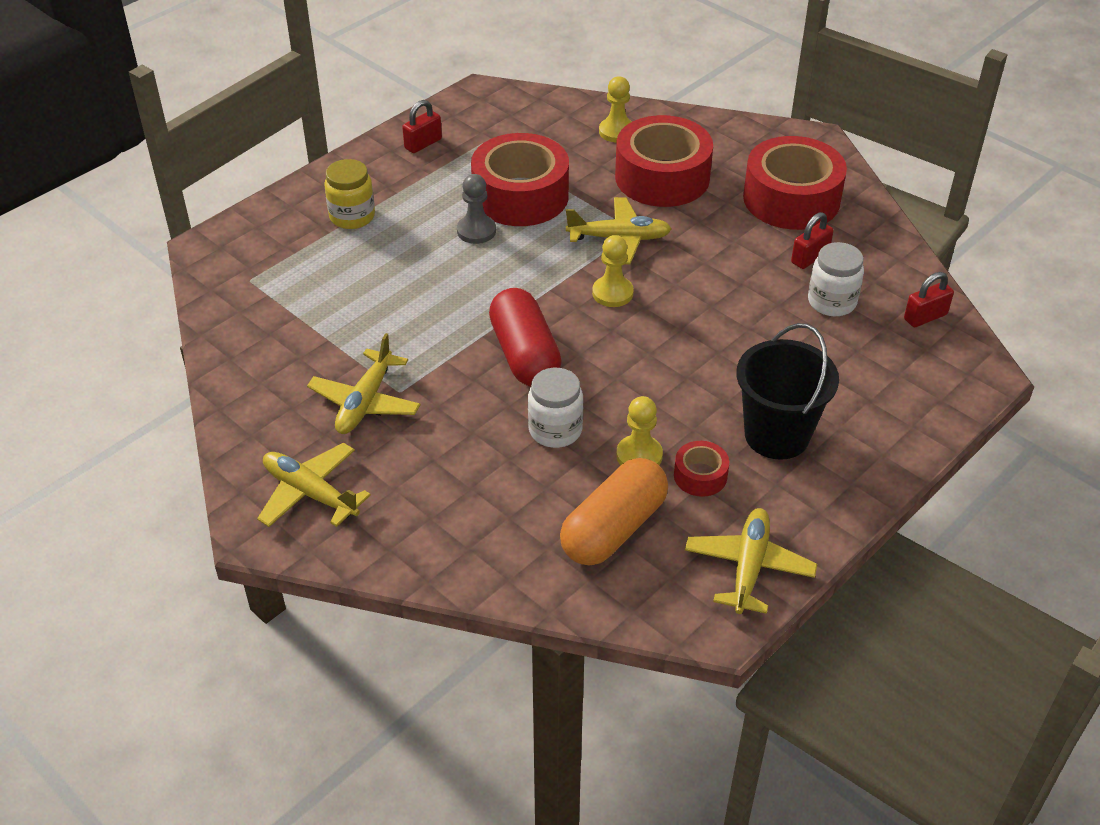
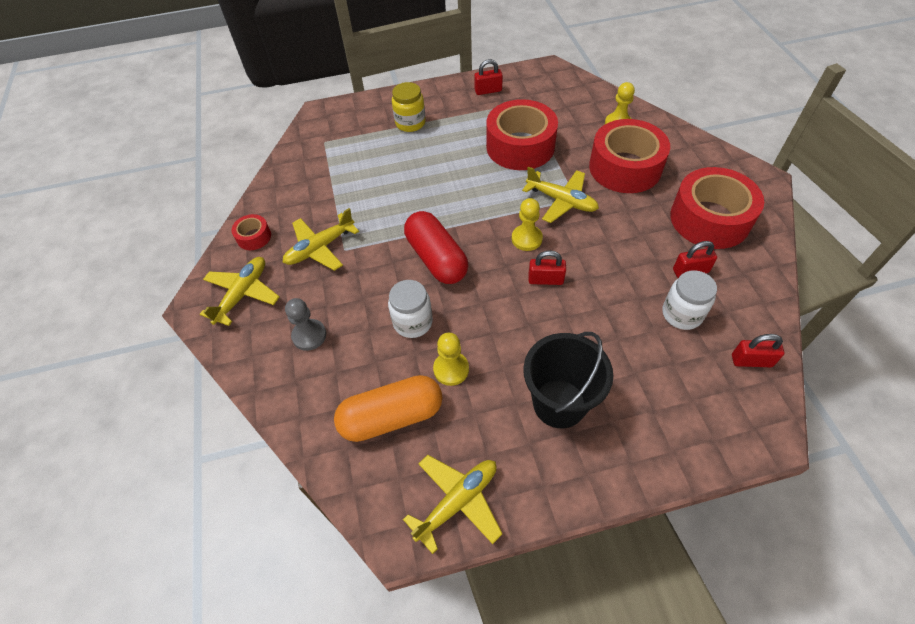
camera: 35 degrees right, 10 degrees up
(310, 493) = (243, 294): yellow plane -> yellow plane turned 45 degrees clockwise
(476, 231) = (474, 160): grey pawn -> grey pawn (309, 335)
(524, 355) = (436, 258): red capsule -> red capsule turned 45 degrees counterclockwise
(668, 326) = (545, 280): none -> red padlock
(700, 476) = (480, 407): red tape -> red tape (254, 237)

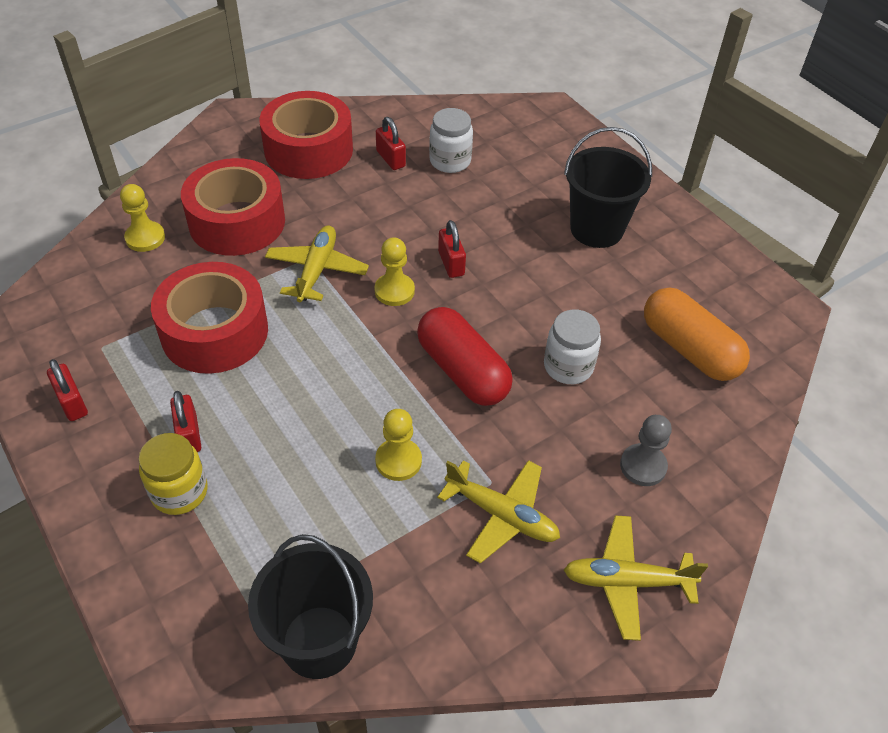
camera: 115 degrees left, 5 degrees down
(254, 237) = (520, 624): red tape -> none
(298, 160) = (319, 641): none -> black bucket
(436, 258) = (462, 371): red capsule -> red capsule turned 75 degrees counterclockwise
(451, 369) = (608, 316): yellow pawn -> yellow pawn (398, 461)
(457, 502) = (733, 277): yellow plane -> none
(751, 361) = (482, 119): red padlock -> red padlock (189, 435)

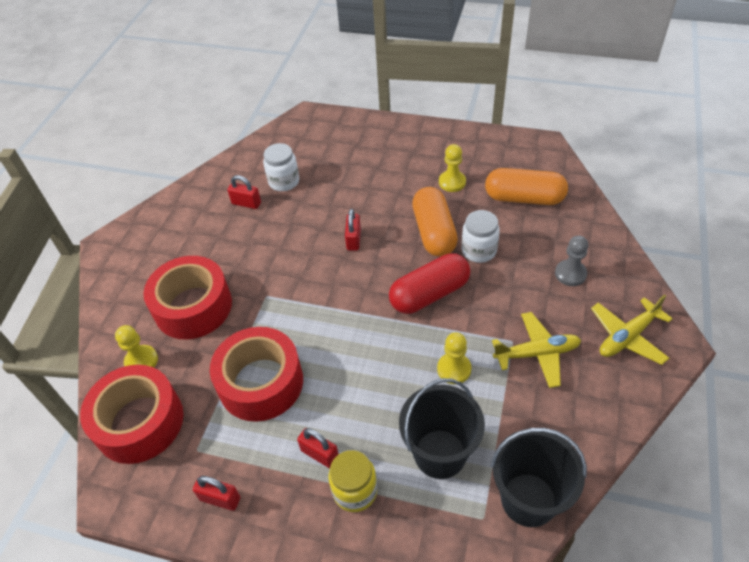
camera: 35 degrees left, 0 degrees up
(308, 150) = (187, 231): red tape -> red tape (139, 422)
(317, 270) = (280, 299): yellow plane -> none
(394, 291) = (340, 278): yellow pawn -> yellow pawn (452, 182)
(451, 263) = (354, 240): red padlock -> red padlock turned 60 degrees clockwise
(462, 371) = (429, 294): red capsule -> red capsule turned 45 degrees counterclockwise
(542, 314) = (434, 232): none -> orange capsule
(596, 229) = (408, 167): black bucket -> black bucket (440, 453)

